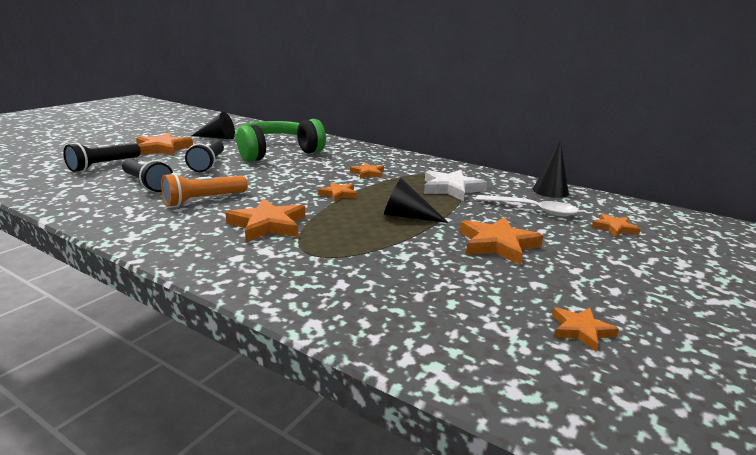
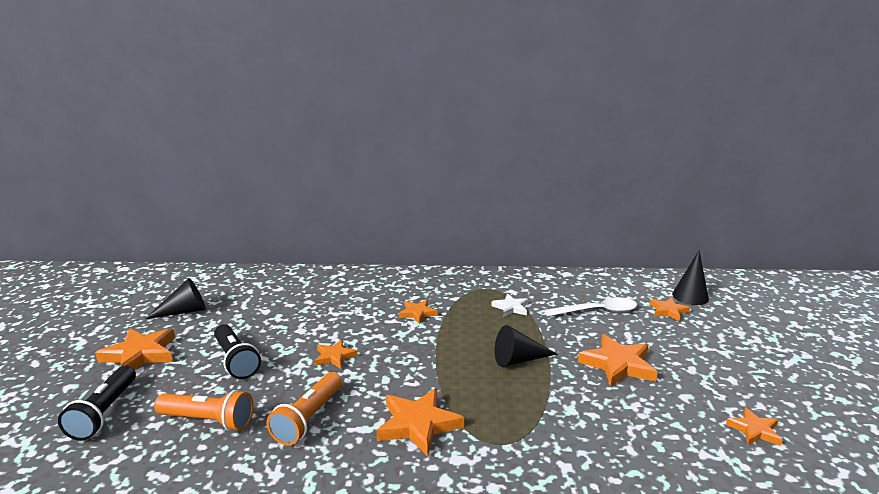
camera: 30 degrees left, 0 degrees up
(147, 184) = (208, 421): black flashlight -> orange flashlight
(276, 152) = (287, 313): green headphones -> none
(338, 194) = (427, 354): orange star -> orange star (334, 357)
(451, 188) = (511, 308): white star -> white star, size x0.58
(550, 191) = (585, 282): black cone -> black cone (690, 296)

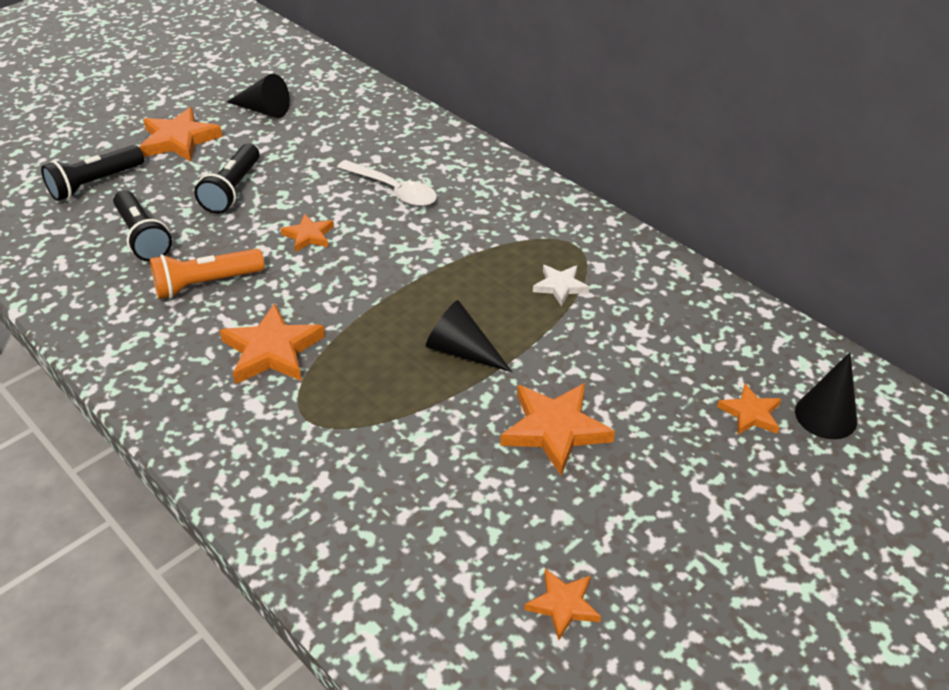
camera: 45 degrees right, 20 degrees up
(208, 421) = (143, 237): orange flashlight -> black flashlight
(417, 313) = (452, 233): orange star -> none
(597, 311) = (653, 355): white spoon -> white spoon (393, 190)

